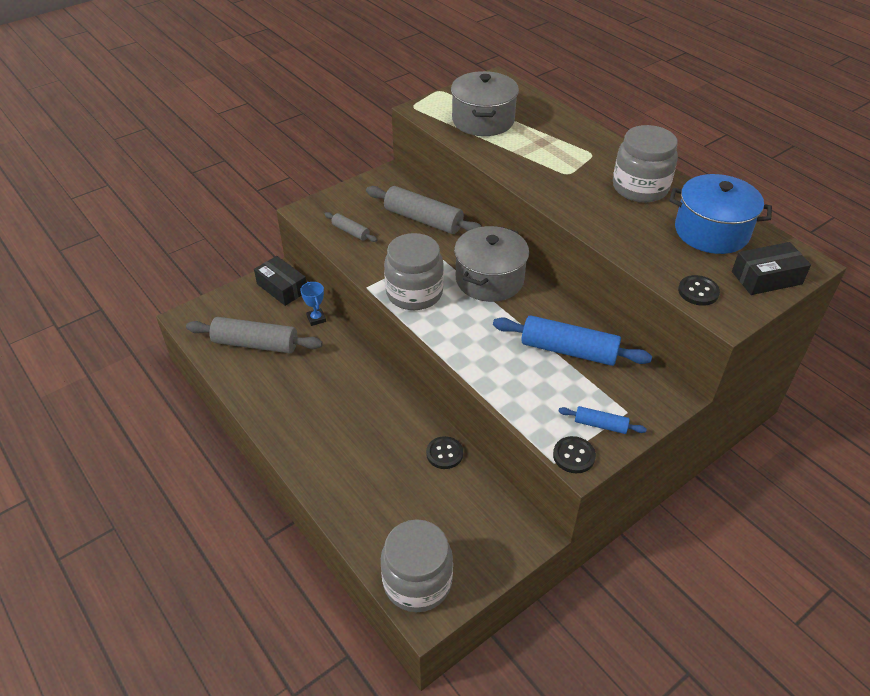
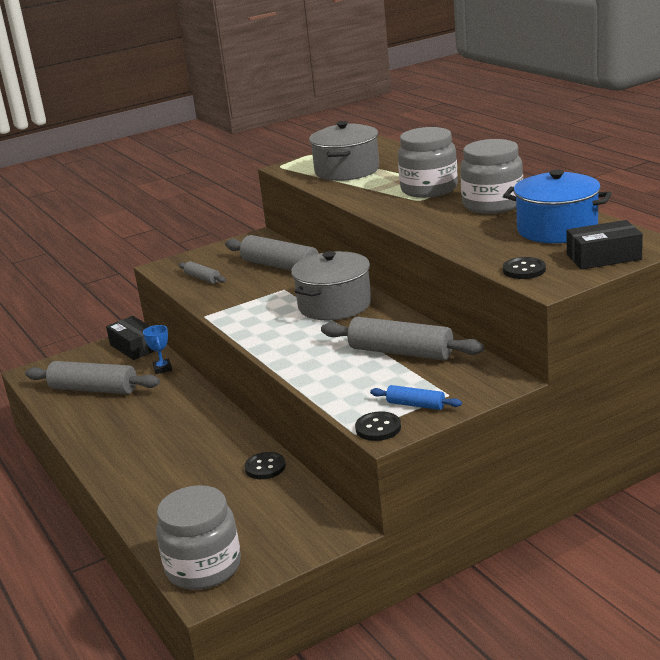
camera: 10 degrees right, 20 degrees down
(414, 293) = (252, 318): grey jar -> grey jar (429, 189)
(569, 350) = (401, 352): blue rolling pin -> grey rolling pin

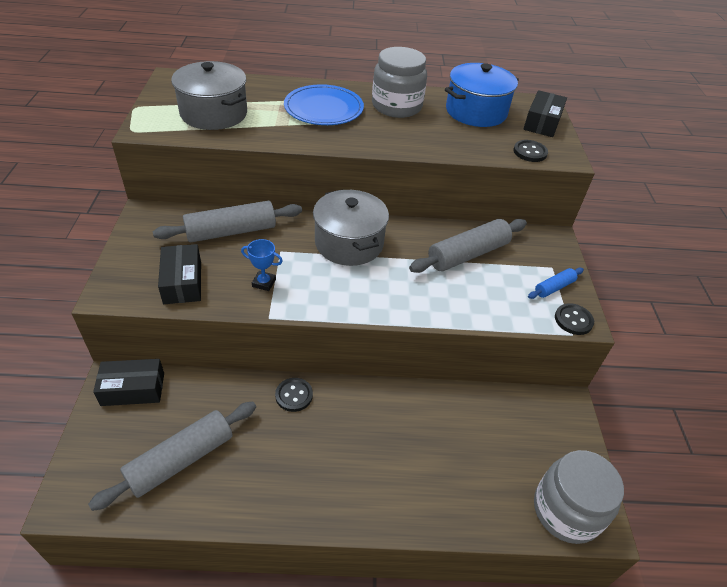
camera: 65 degrees left, 20 degrees up
(162, 368) = (207, 389): blue trophy -> blue trophy (264, 283)
(202, 278) = (182, 282): grey rolling pin -> black box
(265, 467) = (450, 403): black button -> black button (294, 395)
(429, 189) = (323, 108): grey jar -> blue plate

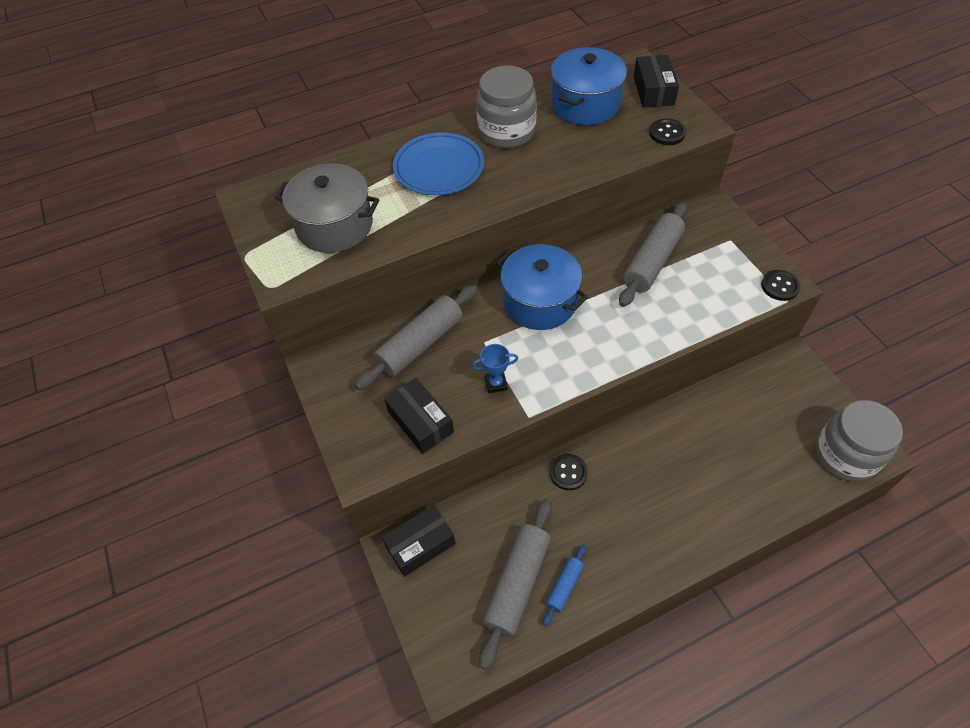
camera: 20 degrees left, 10 degrees up
(349, 243) = (540, 302): grey pot -> blue pot
(554, 287) = (745, 260): blue rolling pin -> blue rolling pin (564, 586)

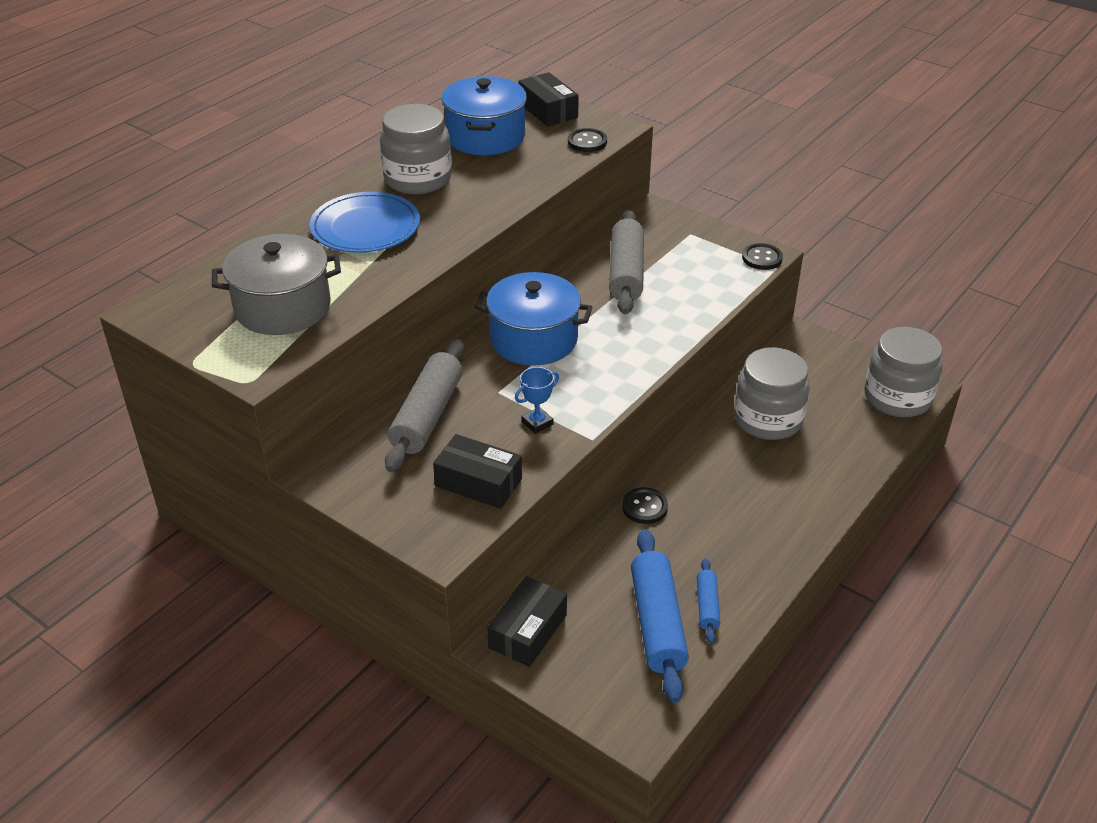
camera: 30 degrees left, 15 degrees down
(517, 583) = (657, 623): grey rolling pin -> blue rolling pin
(716, 430) = (768, 419): none -> grey jar

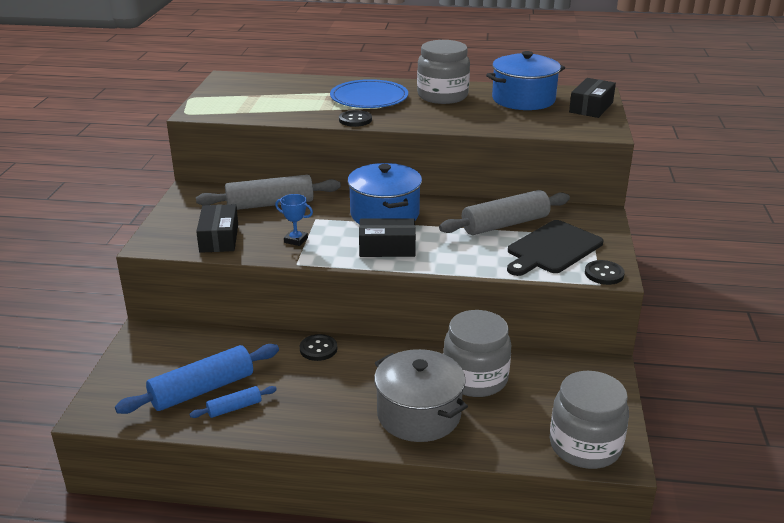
camera: 60 degrees right, 10 degrees down
(282, 307) = (262, 102): grey pot -> grey pot (418, 414)
(528, 631) = (163, 338): black box -> black box (387, 248)
(587, 142) = (570, 128): black button -> black button (355, 120)
(696, 266) = (552, 249): none -> black cutting board

